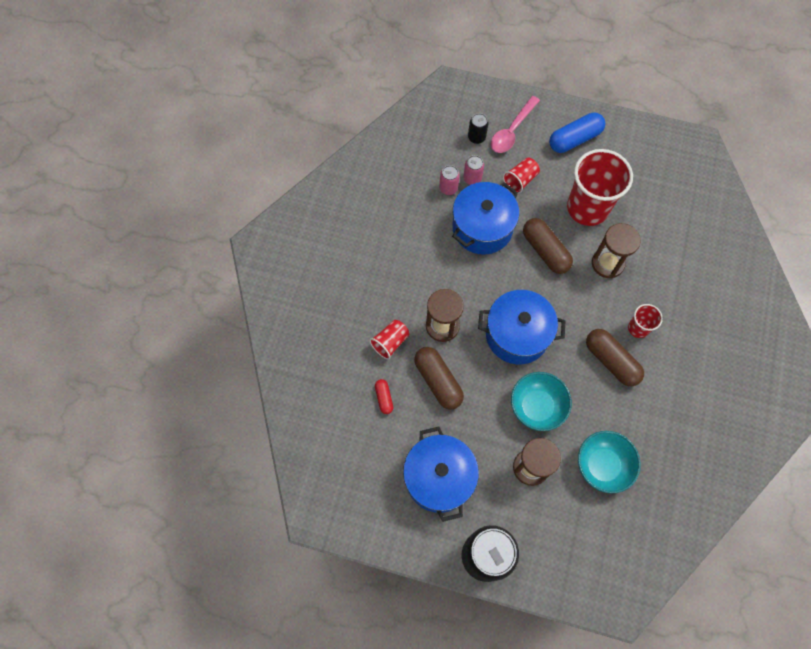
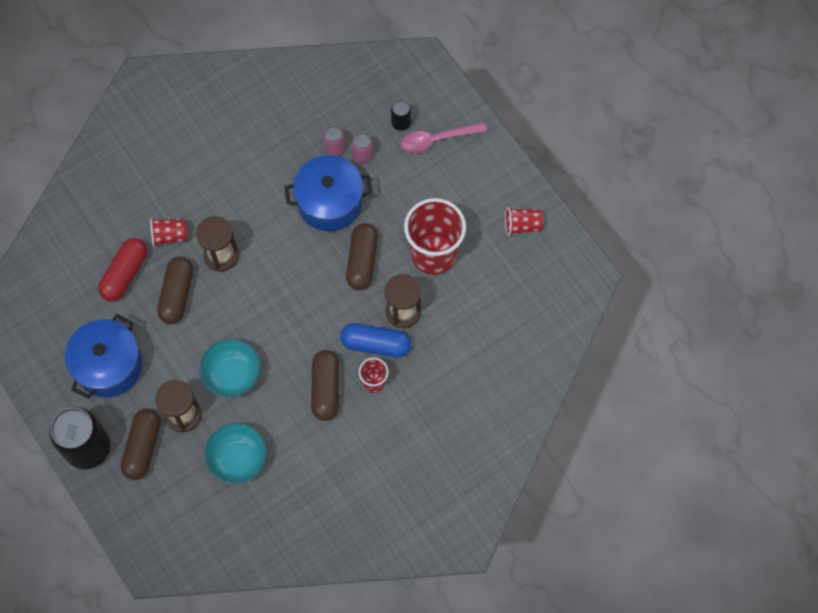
camera: 40 degrees right, 0 degrees up
(384, 398) = (125, 274): red capsule -> red capsule, size x1.94
(517, 334) = (272, 309): blue pot -> none
(520, 180) = (401, 187): red cup -> red cup (522, 225)
(525, 518) = (143, 447): none -> brown capsule
(574, 139) = (483, 188): blue capsule -> blue capsule (376, 344)

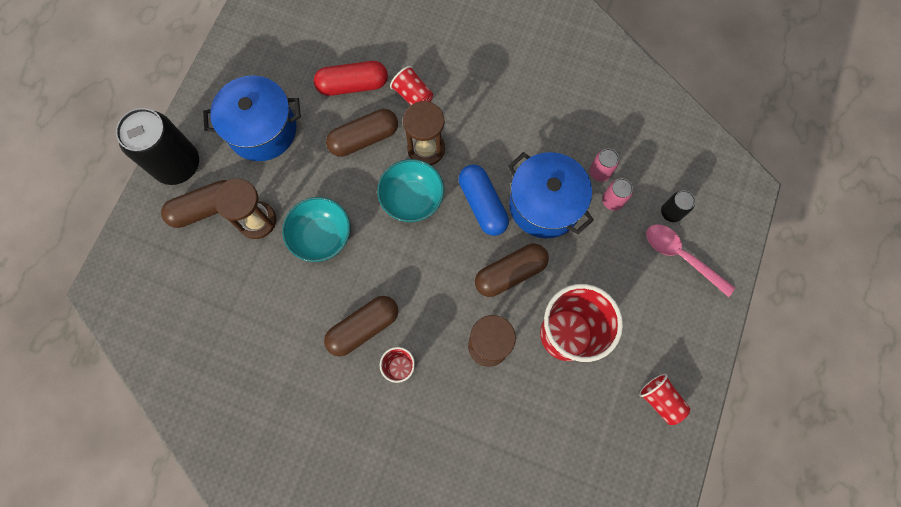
camera: 55 degrees right, 5 degrees up
(238, 459) = (246, 296): turquoise bowl -> turquoise bowl (412, 199)
(376, 344) = (438, 343): blue capsule -> blue capsule (482, 204)

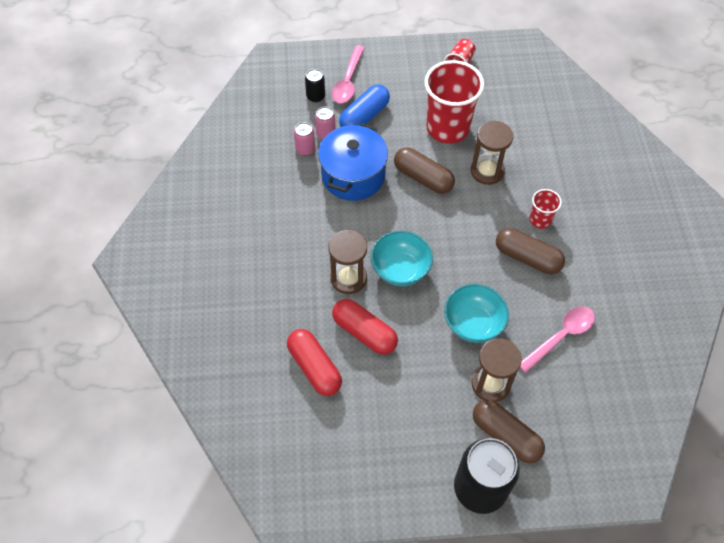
camera: 115 degrees left, 15 degrees down
(262, 130) = (402, 427): blue pot -> none
(265, 310) = (561, 336): none -> pink spoon
(364, 138) = (364, 332): brown capsule -> red capsule
(413, 95) = (301, 311): red cup -> none
(482, 204) = (376, 217): blue capsule -> blue capsule (364, 116)

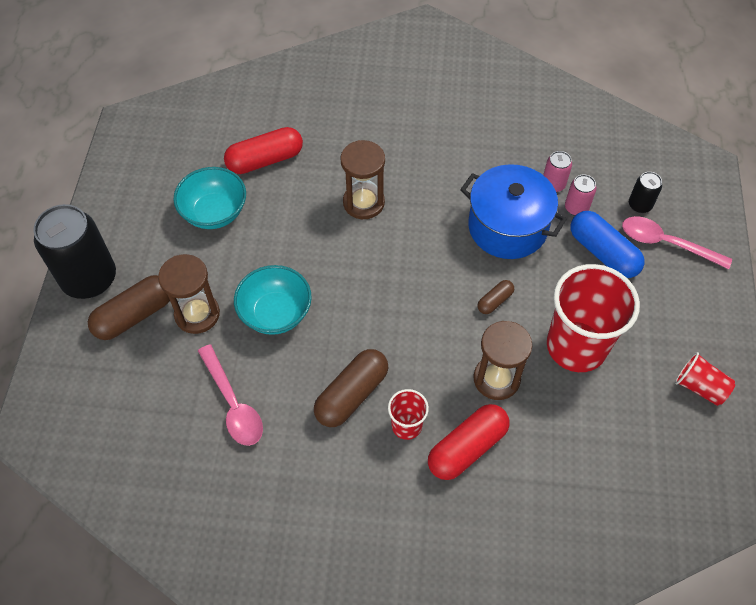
camera: 100 degrees right, 0 degrees up
(364, 332) = (293, 207): red capsule -> red capsule (467, 448)
(400, 269) = (364, 254): turquoise bowl -> turquoise bowl (214, 212)
(423, 178) = (495, 301): brown capsule -> brown capsule, size x0.52

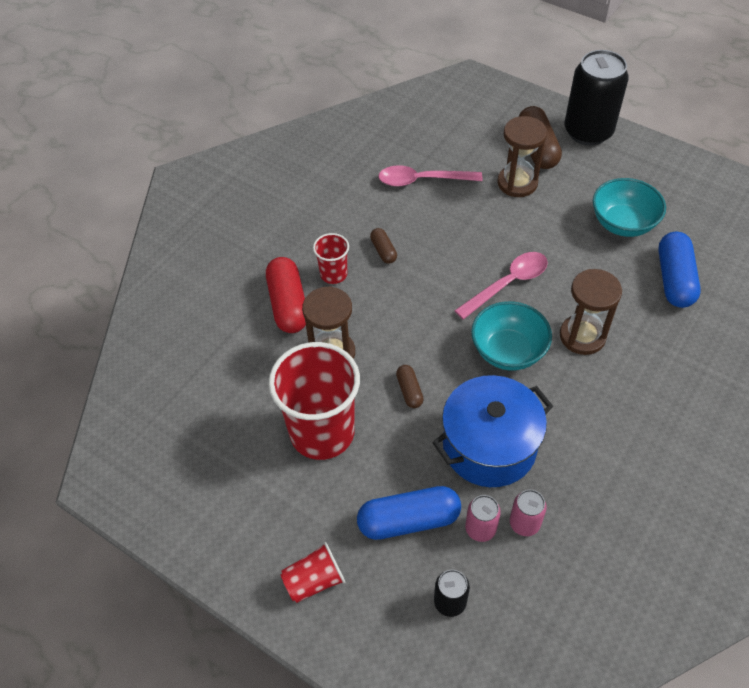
camera: 120 degrees right, 5 degrees down
(265, 160) = (674, 279): red capsule -> blue capsule
(275, 313) = (490, 230): turquoise bowl -> turquoise bowl (508, 351)
(352, 394) = (383, 251): brown capsule -> brown capsule, size x0.52
(665, 243) = (385, 595): pink spoon -> pink spoon (508, 284)
(699, 387) = (213, 514): red cup -> red cup (314, 581)

